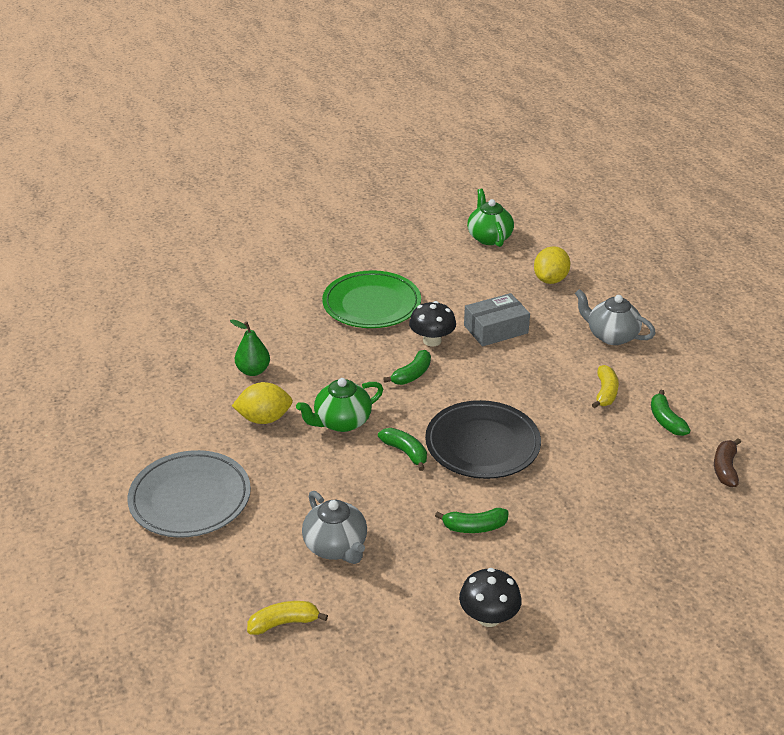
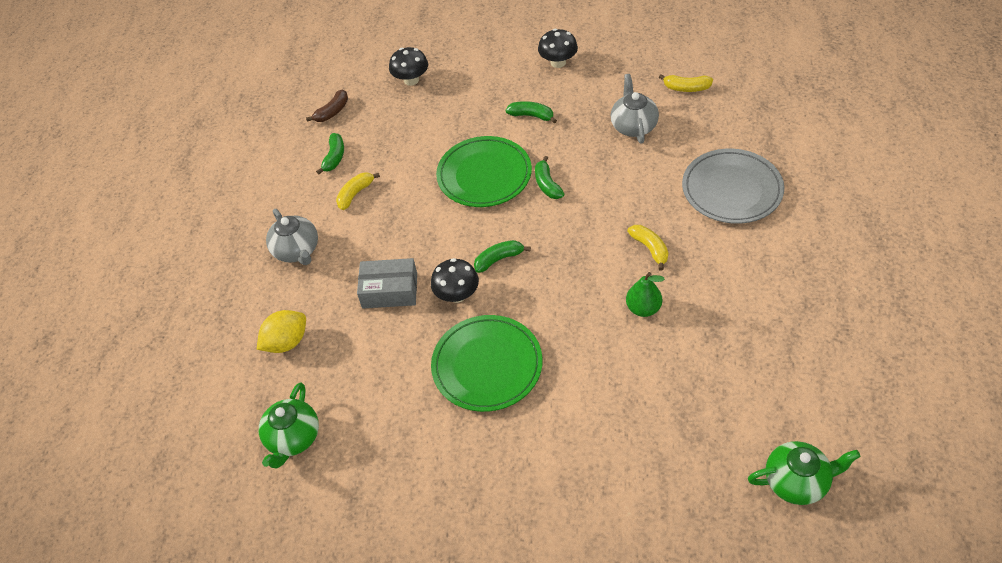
camera: 150 degrees left, 15 degrees up
(264, 419) = (650, 249): yellow lemon -> yellow banana
(341, 422) = (584, 227): green teapot -> green teapot (796, 481)
(482, 444) = (484, 175): black plate -> green plate
(670, 535) = (411, 80): none -> black mushroom

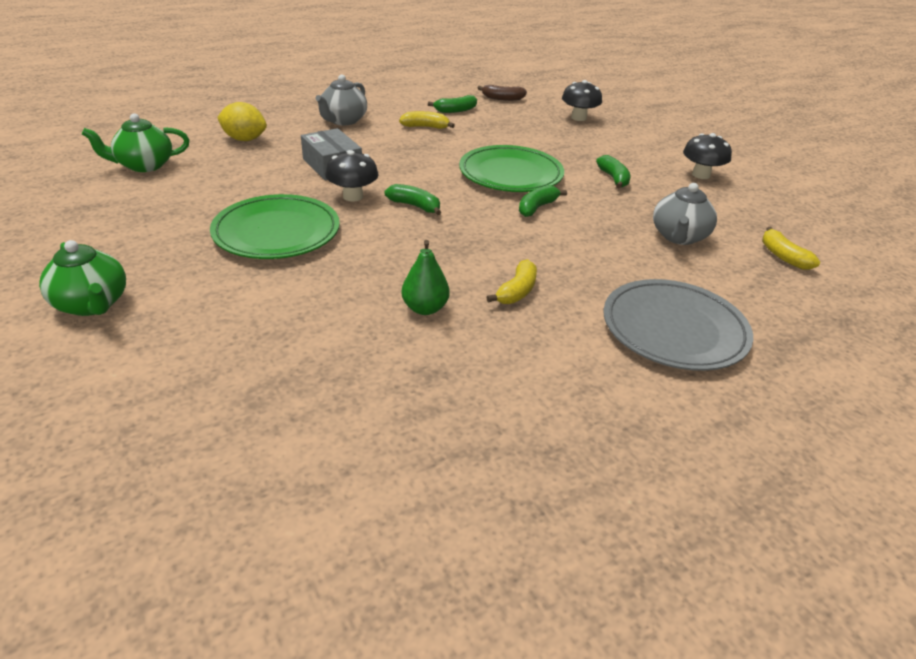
camera: 50 degrees right, 15 degrees down
(633, 126) = (679, 237): grey teapot -> grey teapot turned 150 degrees clockwise
(796, 481) = (217, 526): green teapot -> green teapot (92, 304)

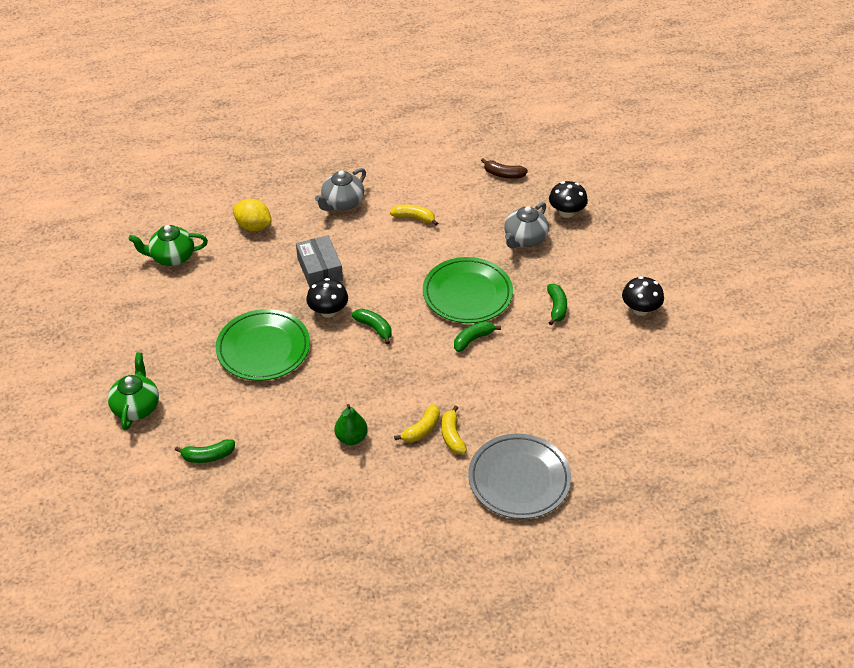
camera: 15 degrees right, 10 degrees up
(92, 304) = (136, 407): green teapot -> green teapot turned 150 degrees counterclockwise
(455, 110) = (450, 192): green banana -> green banana (208, 456)
(679, 237) = (575, 386): grey teapot -> grey teapot (524, 239)
(783, 256) = (649, 418): yellow banana -> yellow banana (452, 436)

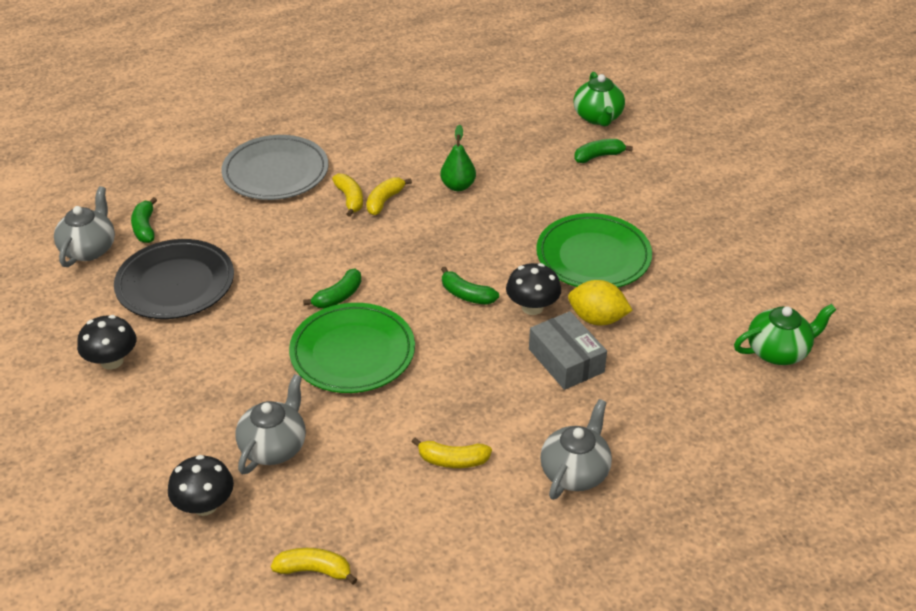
camera: 170 degrees right, 5 degrees down
(136, 407) = (699, 186): green teapot -> green teapot (598, 117)
(253, 226) = (692, 413): yellow lemon -> yellow lemon (597, 319)
(503, 174) = (314, 570): brown banana -> yellow banana
(556, 308) = (228, 349): green banana -> green banana (145, 227)
(602, 368) = (175, 284): none -> black plate
(680, 412) = (89, 249): none -> grey teapot

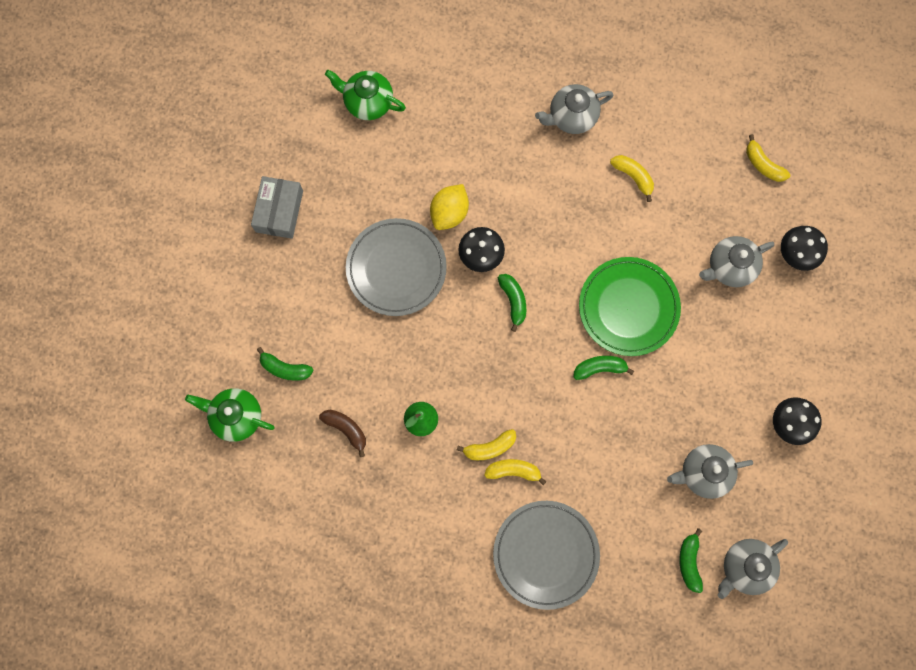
camera: 140 degrees left, 35 degrees up
(145, 227) = (689, 562): green banana -> green banana turned 150 degrees clockwise
(175, 284) = (704, 473): black plate -> grey teapot
(350, 199) = (513, 471): yellow banana -> yellow banana turned 75 degrees clockwise
(509, 152) = (346, 429): none -> brown banana
(566, 360) = (501, 196): grey box -> grey box (279, 211)
(593, 256) = (396, 268): green plate -> grey plate
(597, 319) = (449, 213): yellow lemon -> yellow lemon turned 60 degrees clockwise
(598, 117) = (236, 416): green teapot -> green teapot turned 105 degrees counterclockwise

